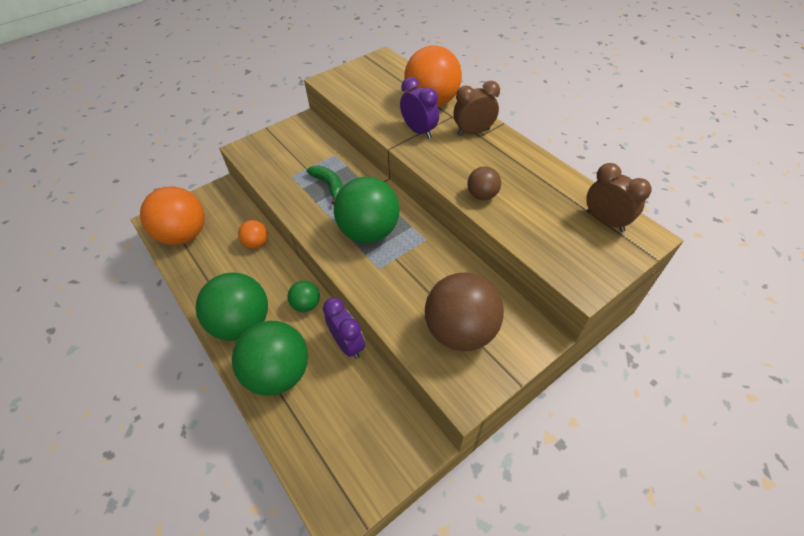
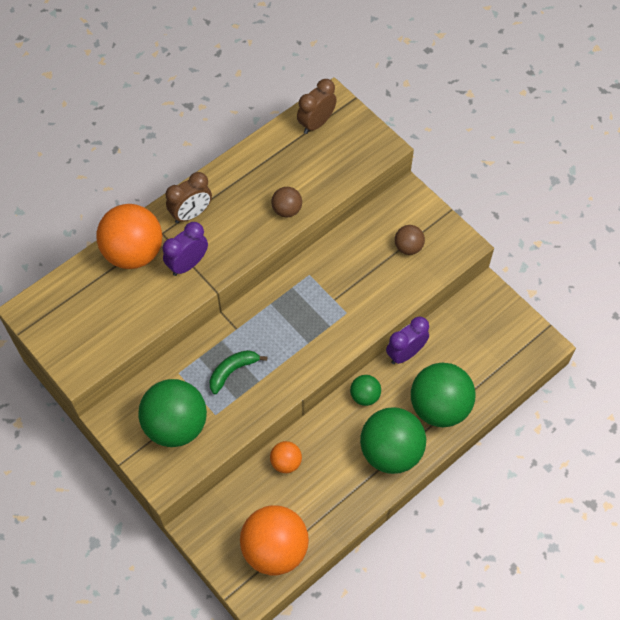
camera: 95 degrees left, 10 degrees up
(369, 232) = (301, 325): green ball -> green ball (176, 425)
(460, 331) = (408, 247): brown ball -> brown ball, size x0.49
(473, 132) = (191, 214): brown clock -> brown clock turned 105 degrees counterclockwise

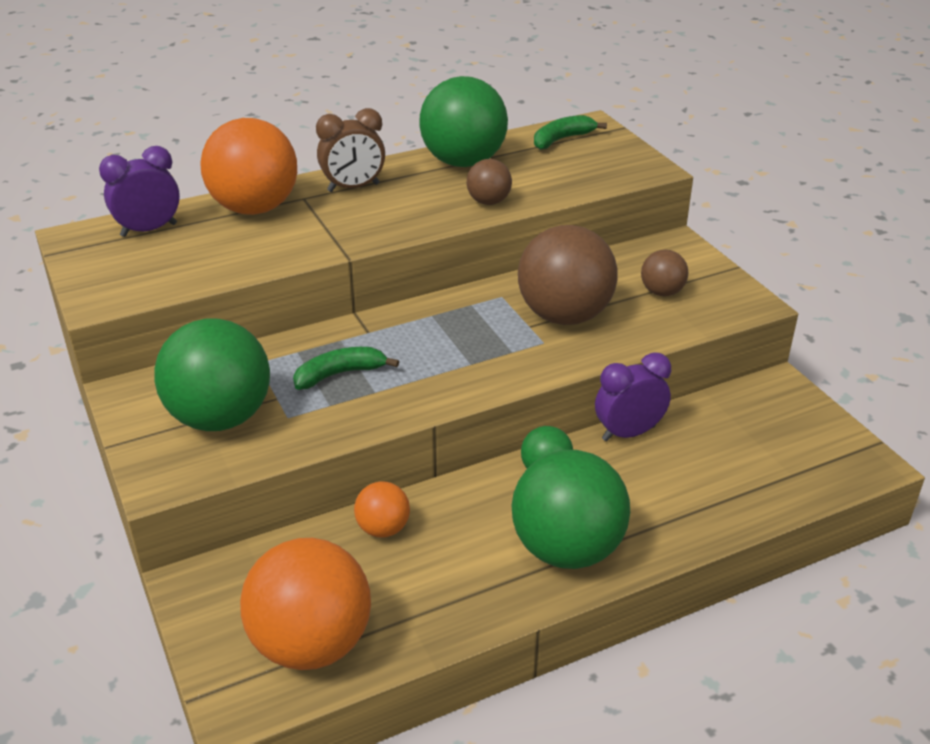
camera: 15 degrees right, 25 degrees down
(188, 264) = (323, 228): purple clock -> purple clock (149, 230)
(316, 123) = (562, 139): brown clock -> green banana
(353, 285) = (564, 316): none -> brown ball
(439, 407) = (668, 507): green ball -> green ball (463, 162)

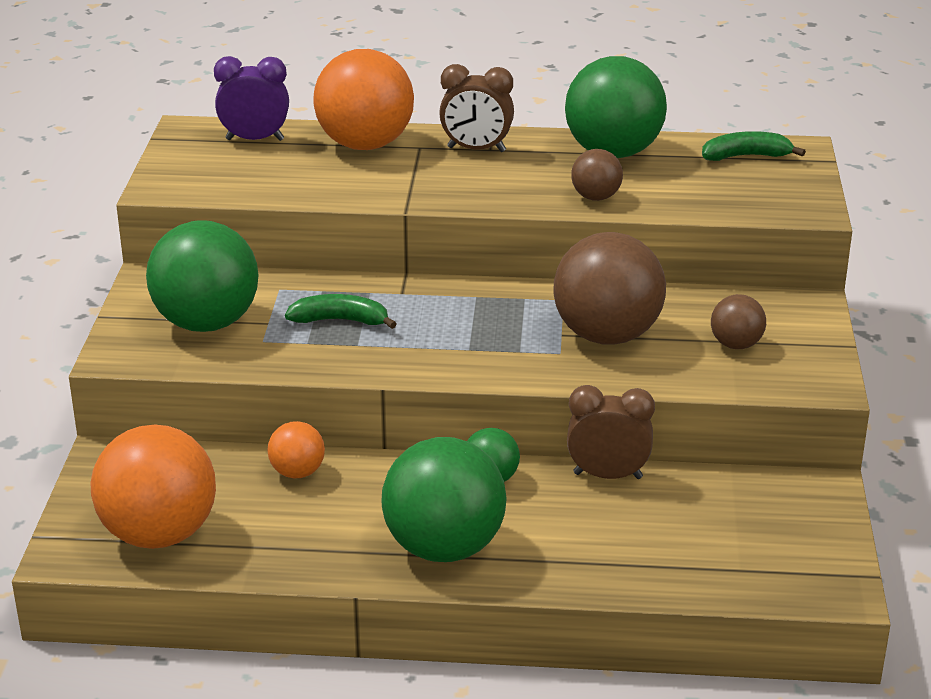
camera: 30 degrees right, 5 degrees down
(628, 433) = (607, 475): purple clock -> brown clock

